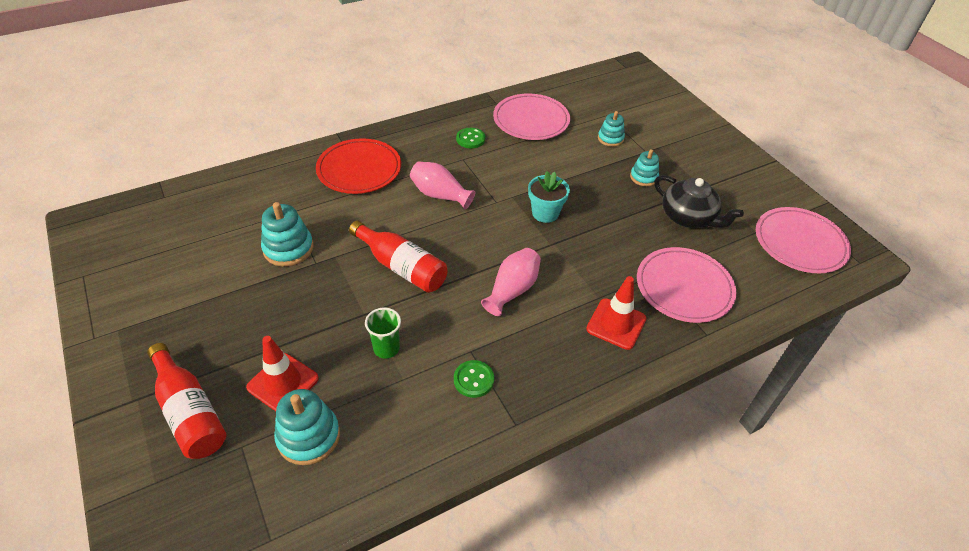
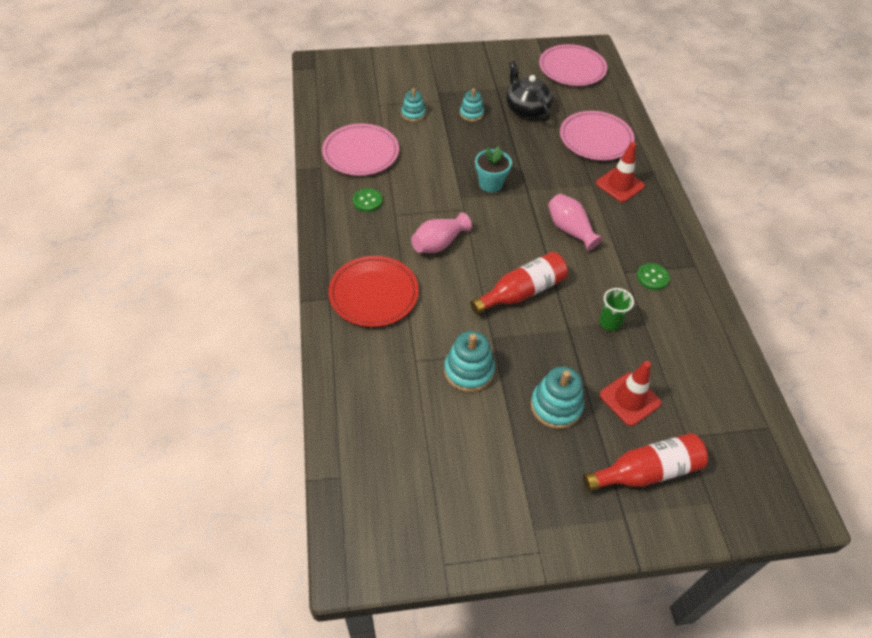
camera: 70 degrees left, 5 degrees up
(308, 436) = (685, 390): turquoise stacking toy -> turquoise stacking toy (556, 406)
(688, 217) = (526, 109): black teapot -> black teapot turned 90 degrees counterclockwise

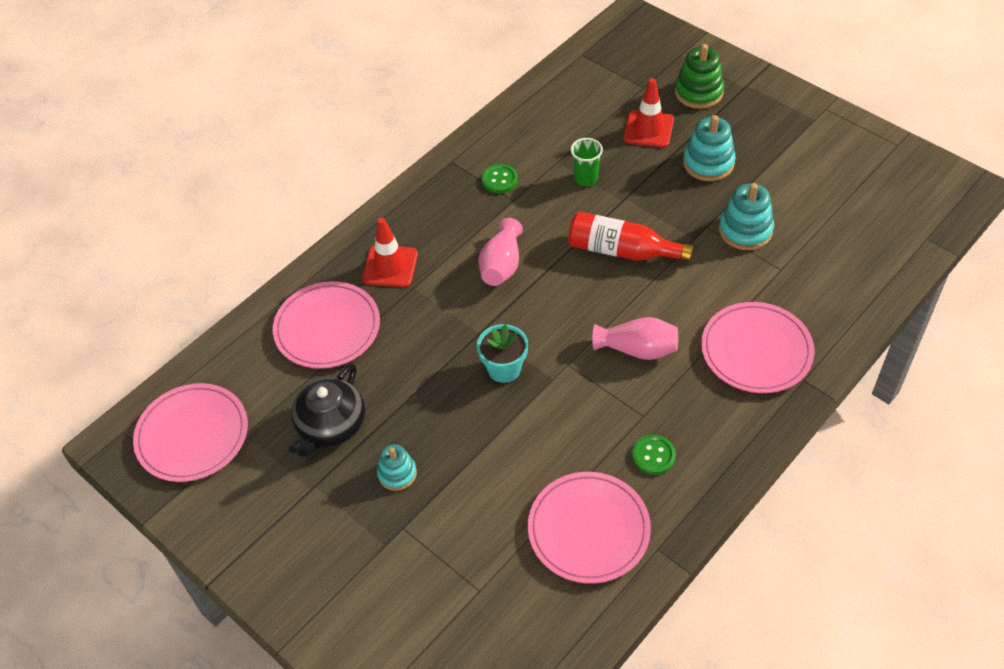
camera: 125 degrees left, 0 degrees up
(374, 294) = (756, 350): red plate -> pink plate
(413, 114) = (460, 535): turquoise stacking toy -> none
(646, 471) = (698, 92): red bottle -> green stacking toy

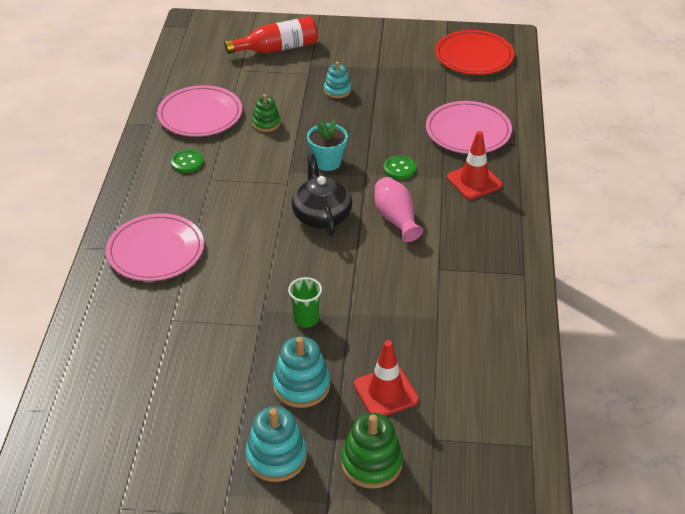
camera: 140 degrees right, 10 degrees down
(192, 435) = (474, 56): pink plate -> red plate
(330, 426) = (402, 92): black teapot -> black teapot (321, 215)
(499, 180) = (468, 278): green button -> green button (399, 169)
(522, 467) = (266, 123): none -> green stacking toy
(586, 178) = (398, 315): green cup -> green cup (306, 319)
(622, 251) = (314, 272): red bottle -> red bottle (277, 48)
(637, 349) = (245, 213): pink vase -> none
(745, 230) = (223, 338): turquoise stacking toy -> turquoise stacking toy (276, 457)

